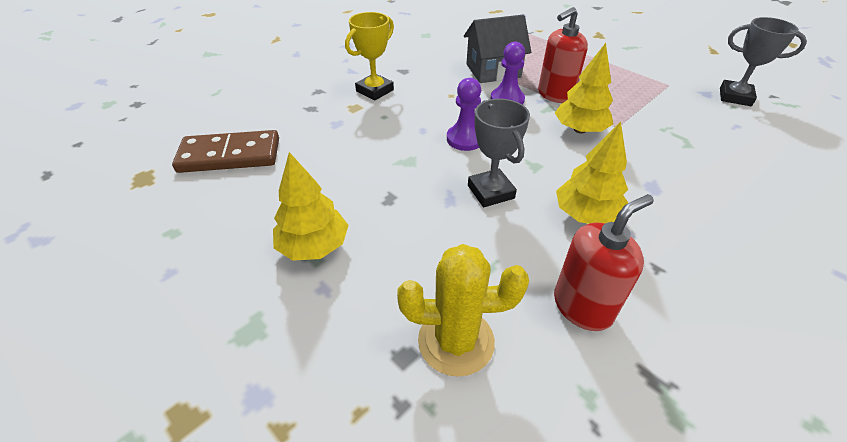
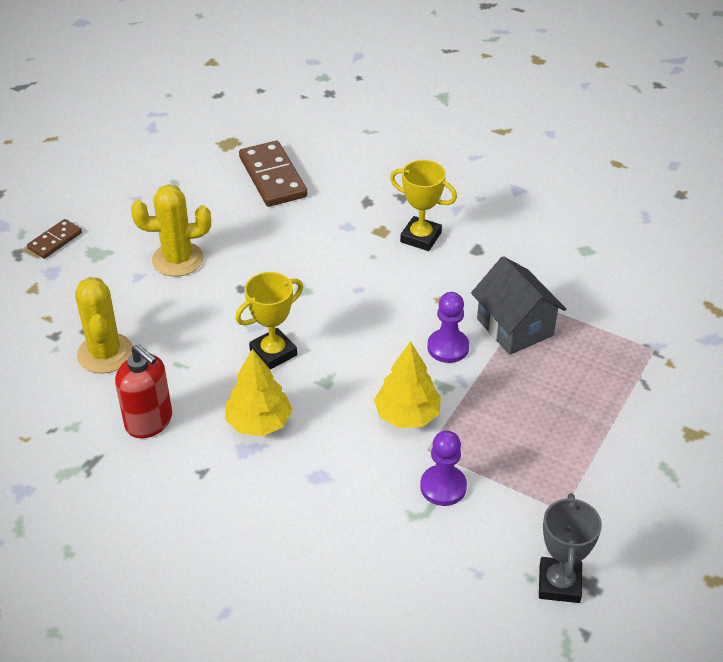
camera: 75 degrees right, 0 degrees up
(187, 385) = (55, 241): none -> brown domino
(314, 246) = (178, 259): yellow tree -> yellow cactus
(465, 139) = (353, 323): purple pawn -> purple pawn (443, 487)
(490, 192) = (273, 352): grey trophy -> yellow trophy
(555, 95) = (479, 390): red soap dispenser -> none

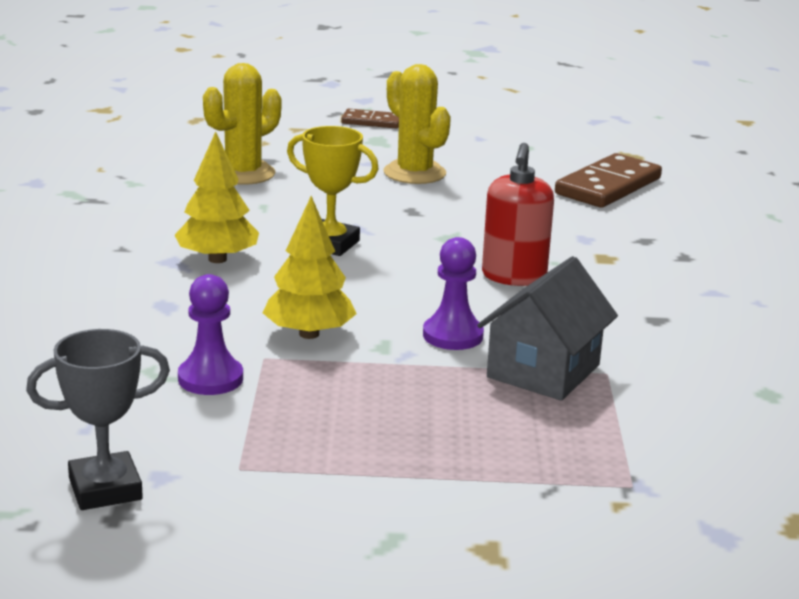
camera: 60 degrees right, 20 degrees down
(149, 422) = (169, 211): red soap dispenser -> red soap dispenser (514, 277)
(420, 237) = (627, 281): yellow trophy -> none

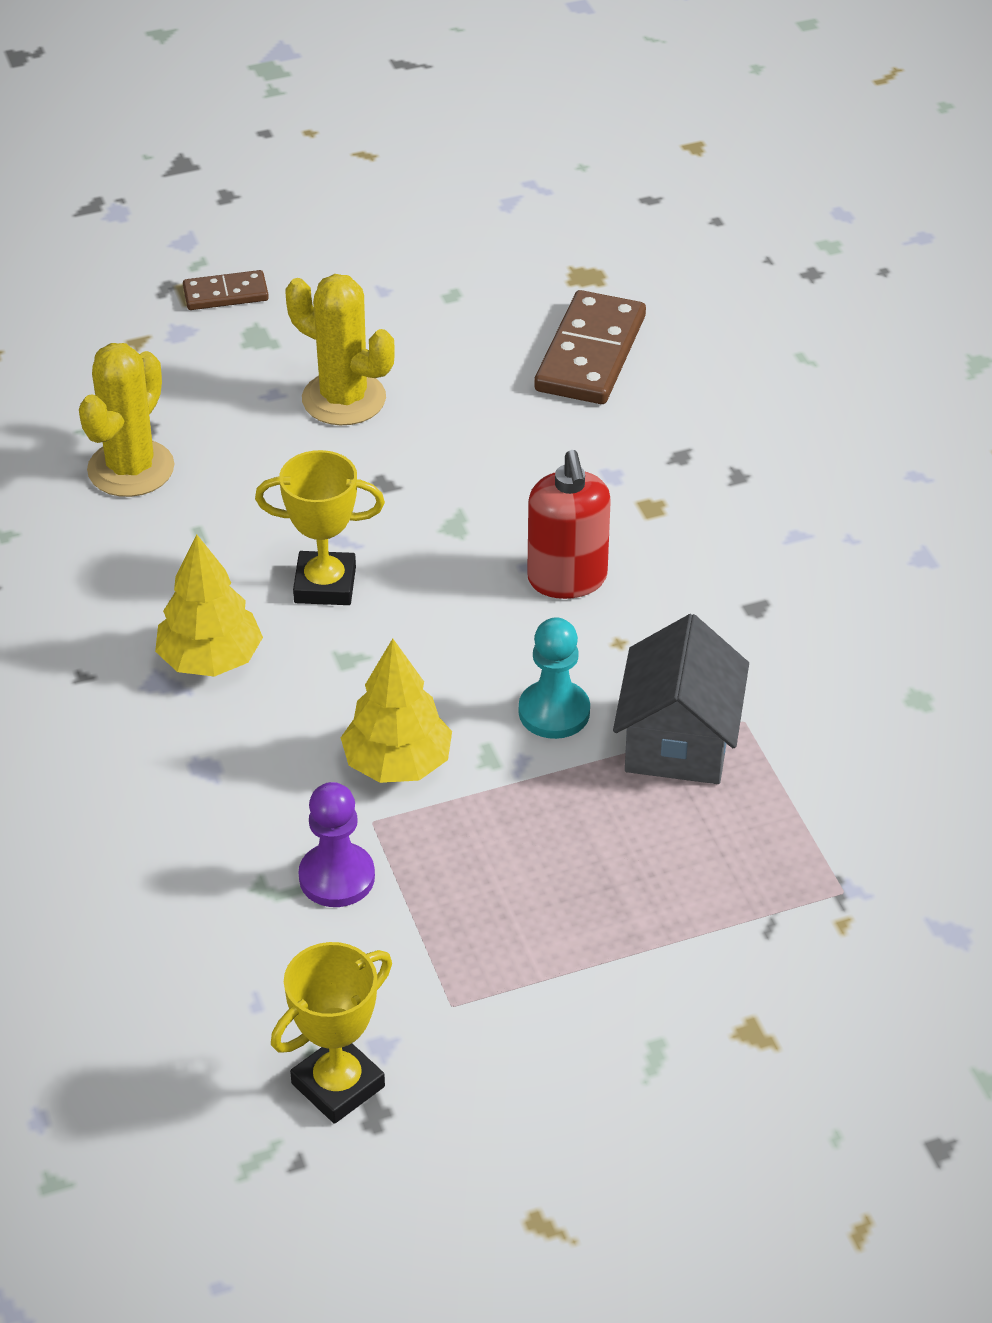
camera: 20 degrees left, 20 degrees up
(105, 489) = (338, 1085): grey trophy -> yellow trophy
(452, 335) = (554, 712): purple pawn -> turquoise pawn

